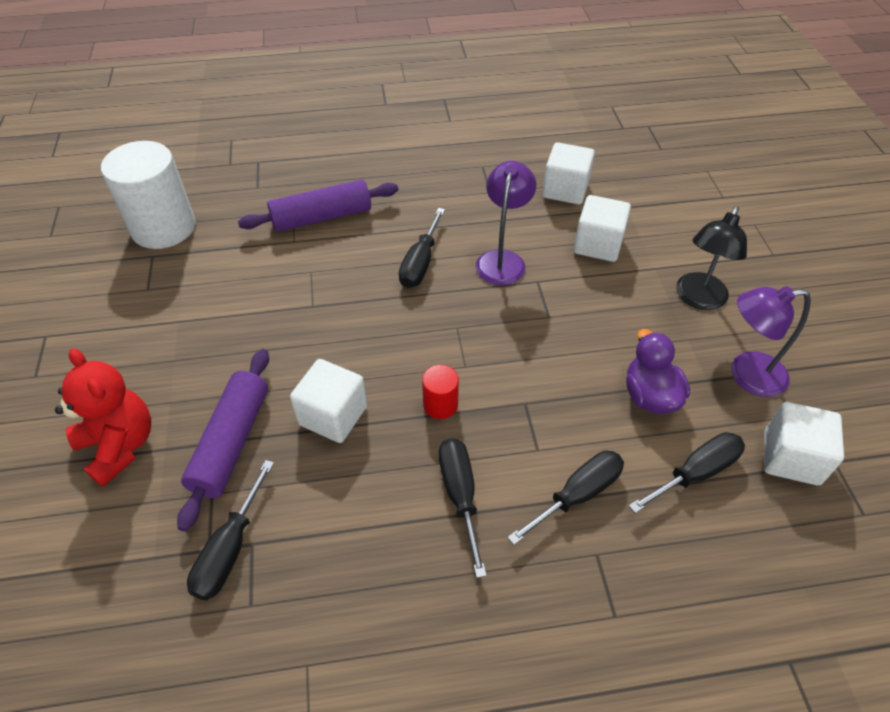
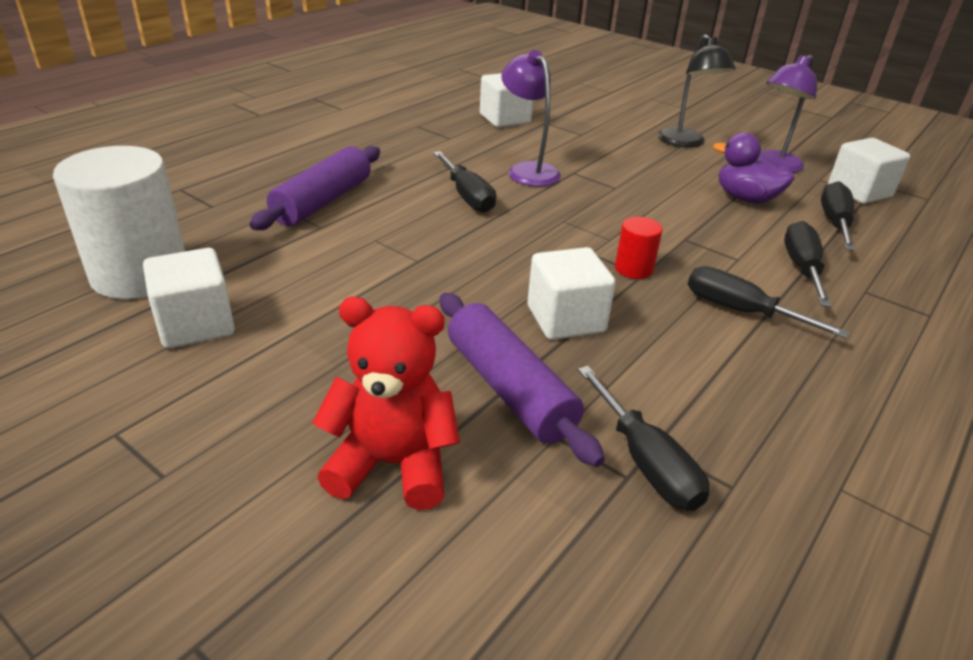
camera: 45 degrees left, 15 degrees down
(598, 244) = (578, 139): white cube -> white cube (196, 324)

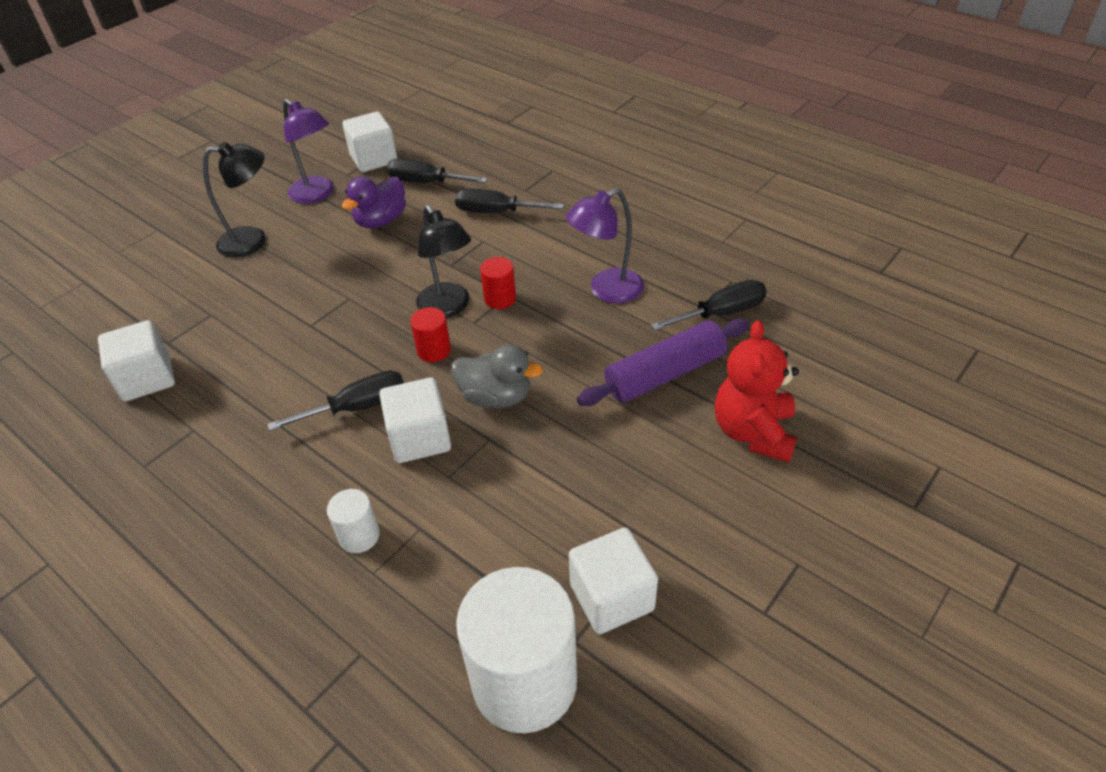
camera: 85 degrees left, 10 degrees up
(323, 201) = (359, 536): purple rolling pin -> white cylinder
(475, 264) = (496, 397): none -> grey duck
(528, 170) = (301, 359): purple lamp -> purple lamp (606, 290)
(544, 230) = (434, 350): none -> red cylinder
(565, 319) = (575, 342): white cube -> white cube (420, 438)
(611, 238) = (448, 308): none -> black lamp
(740, 311) = (556, 251): black screwdriver -> none

